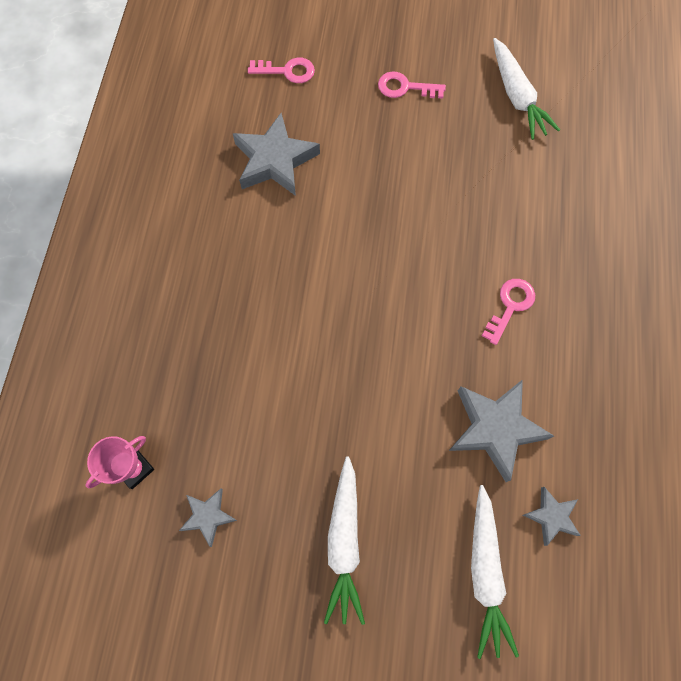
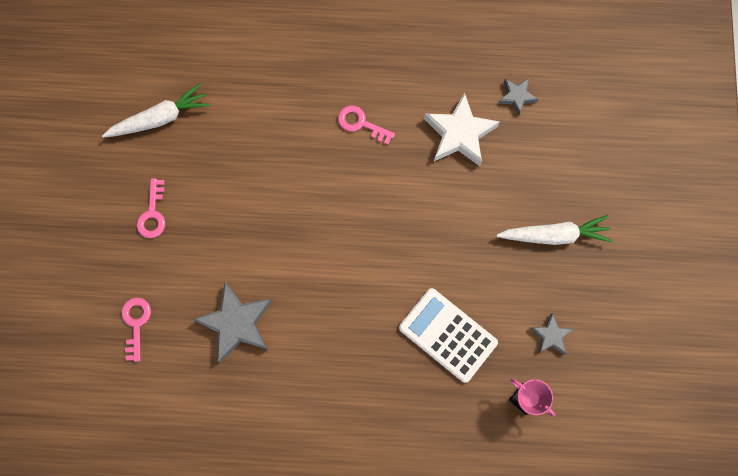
camera: 95 degrees left, 5 degrees up
(228, 384) = (447, 335): none -> white calculator
(485, 572) = (560, 139): white carrot -> none
(495, 428) = (459, 134): grey star -> white star

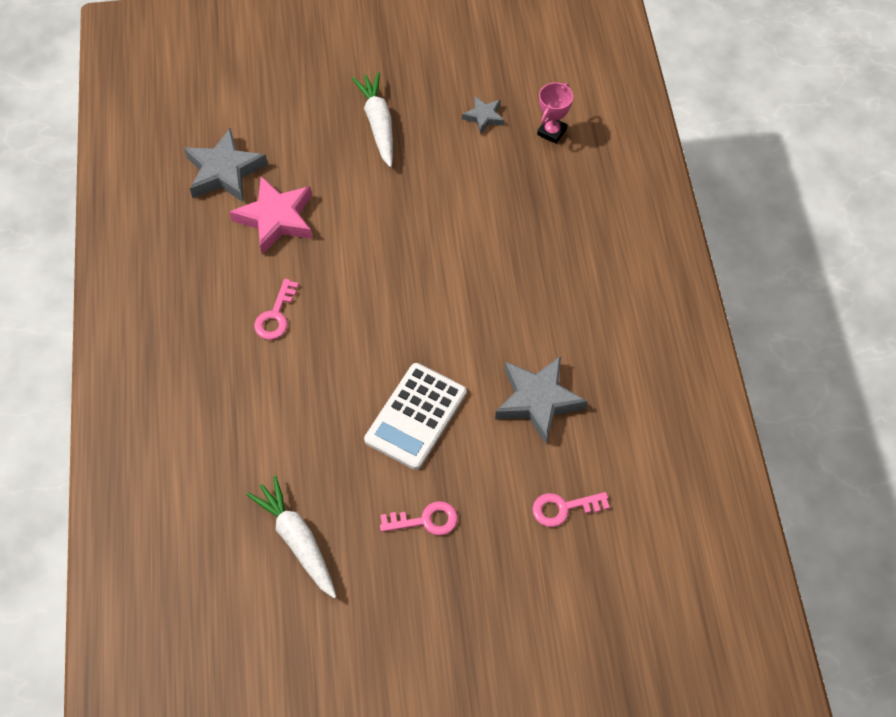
camera: 100 degrees left, 15 degrees down
(447, 335) = (503, 201): white calculator -> white calculator (416, 416)
(459, 134) = (276, 218): white star -> pink star
(516, 97) = (224, 171): grey star -> grey star, size x1.87

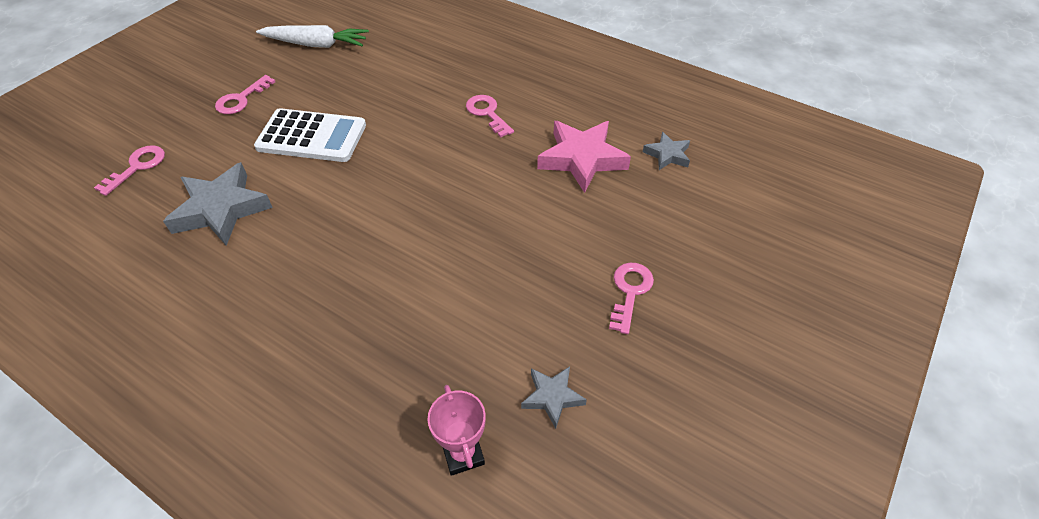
camera: 130 degrees right, 10 degrees down
(224, 171) = (667, 155): grey star -> grey star, size x0.53
(378, 124) = (630, 292): white carrot -> pink key
(416, 416) = (312, 136): white calculator -> white calculator turned 120 degrees clockwise

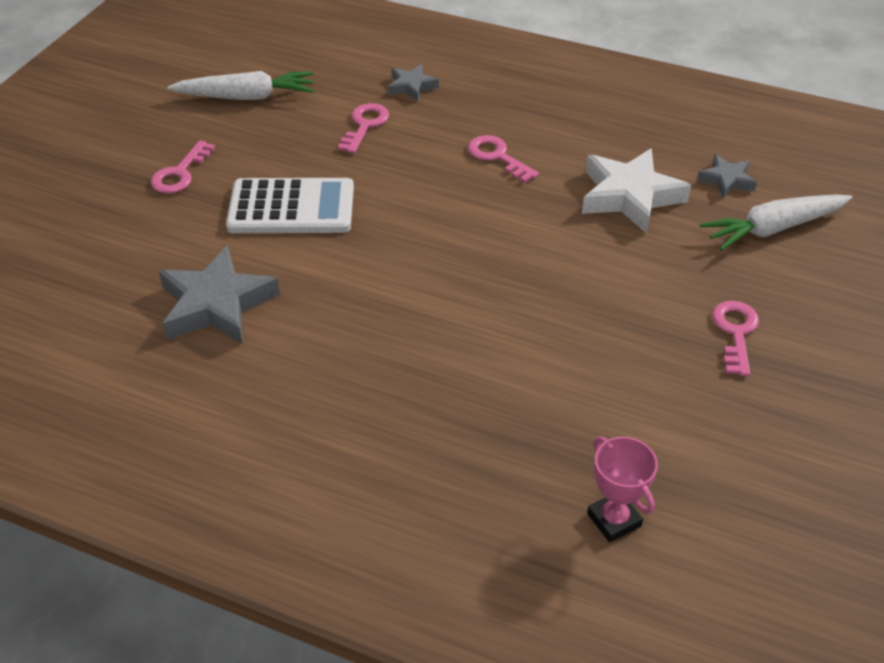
camera: 10 degrees left, 5 degrees down
(137, 167) = (84, 269): pink key -> pink key (365, 125)
(552, 397) = (689, 450): grey star -> grey star (411, 86)
(582, 159) = (630, 196): pink star -> white star
(693, 202) = (773, 229): none -> white carrot

